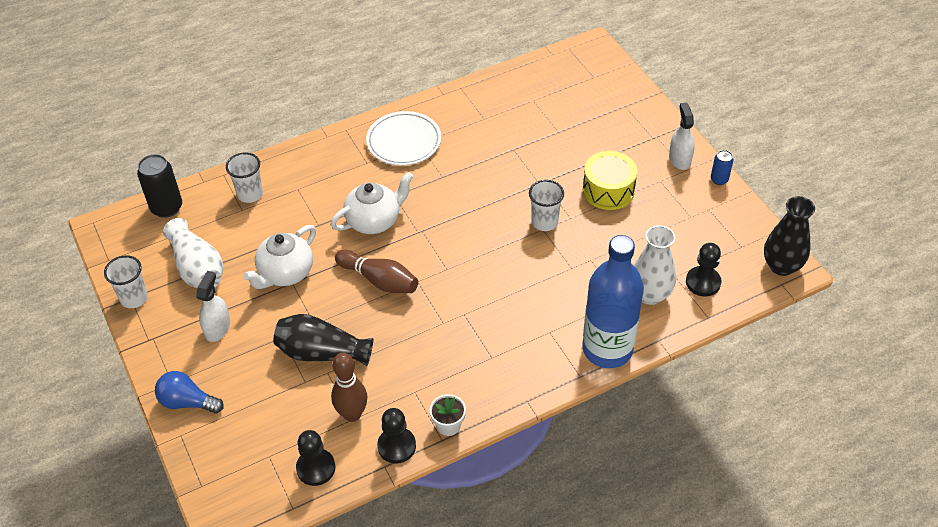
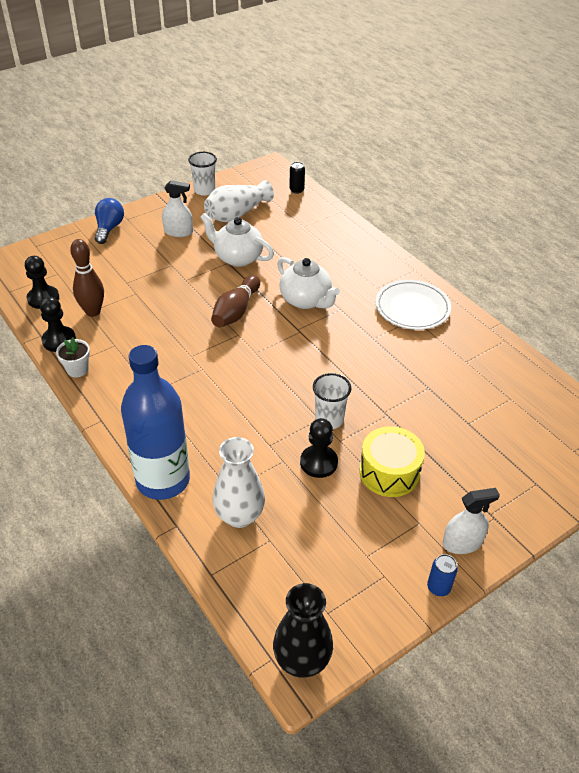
camera: 80 degrees right, 5 degrees down
(167, 208) = (296, 190): black can -> black can, size x0.56
(250, 194) = (321, 227): white cup -> none
(322, 353) = (155, 287): black vase -> none
(703, 282) = (263, 568): black pawn -> black pawn (318, 462)

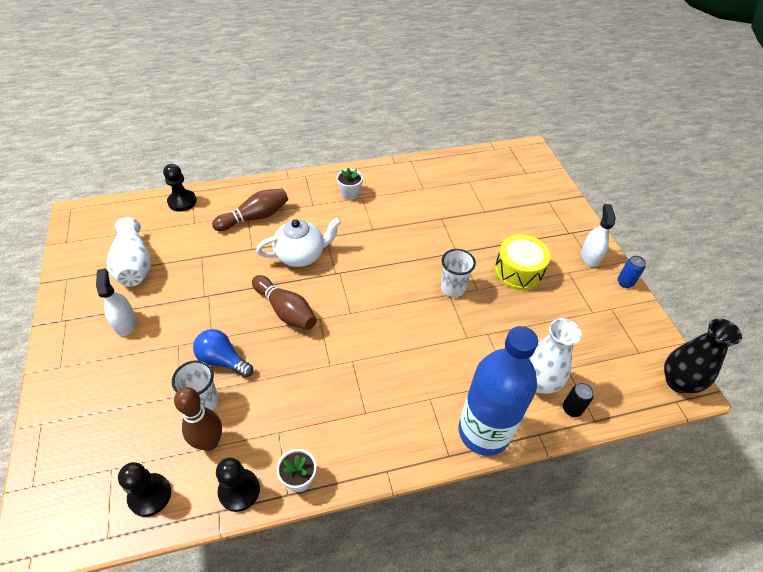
camera: 70 degrees left, 5 degrees up
(109, 228) = (64, 390): blue light bulb -> blue light bulb (223, 360)
(178, 232) = (125, 323): white spray bottle -> white spray bottle turned 45 degrees counterclockwise
(204, 190) = (69, 279): white cup -> white cup (204, 402)
(237, 257) = (206, 285): white teapot -> none
(296, 190) = (134, 208): black can -> black can (572, 409)
(318, 462) = (496, 310): black pawn -> black pawn (182, 201)
(334, 257) = (255, 217): none -> brown bowling pin
(412, 308) = (350, 194): white plate -> white flower pot

